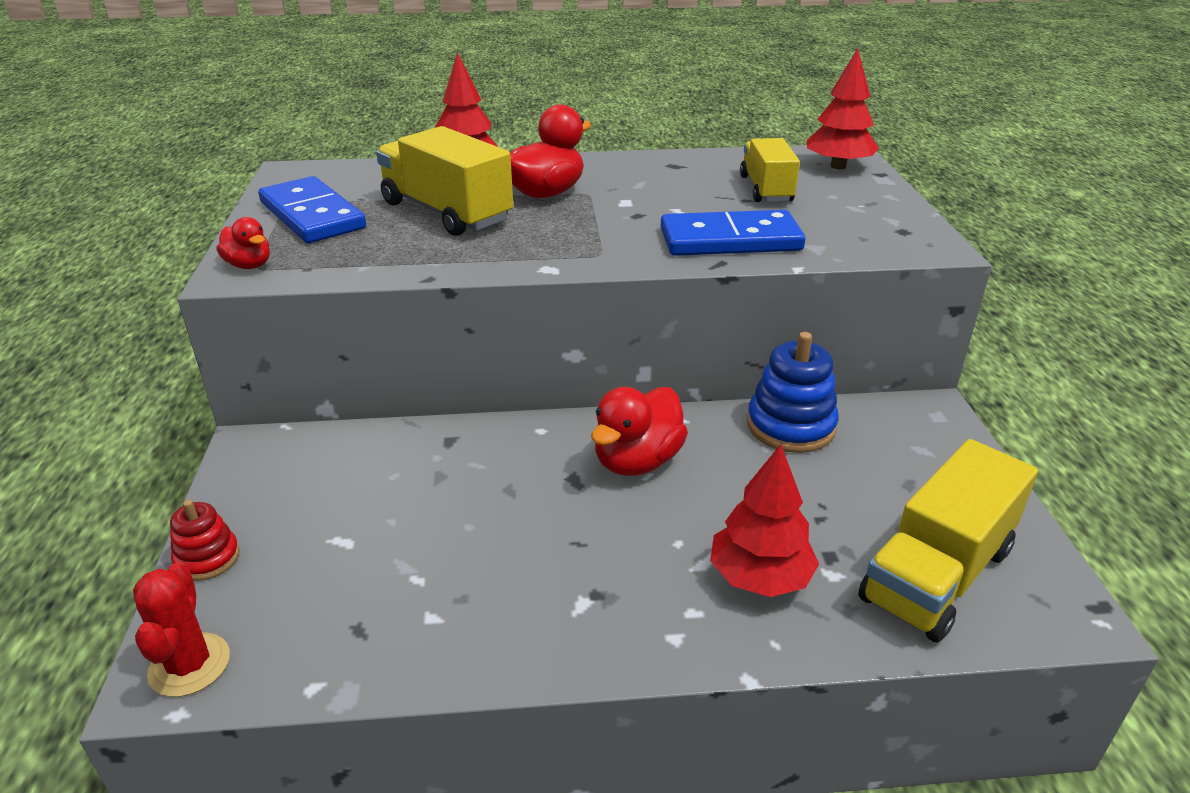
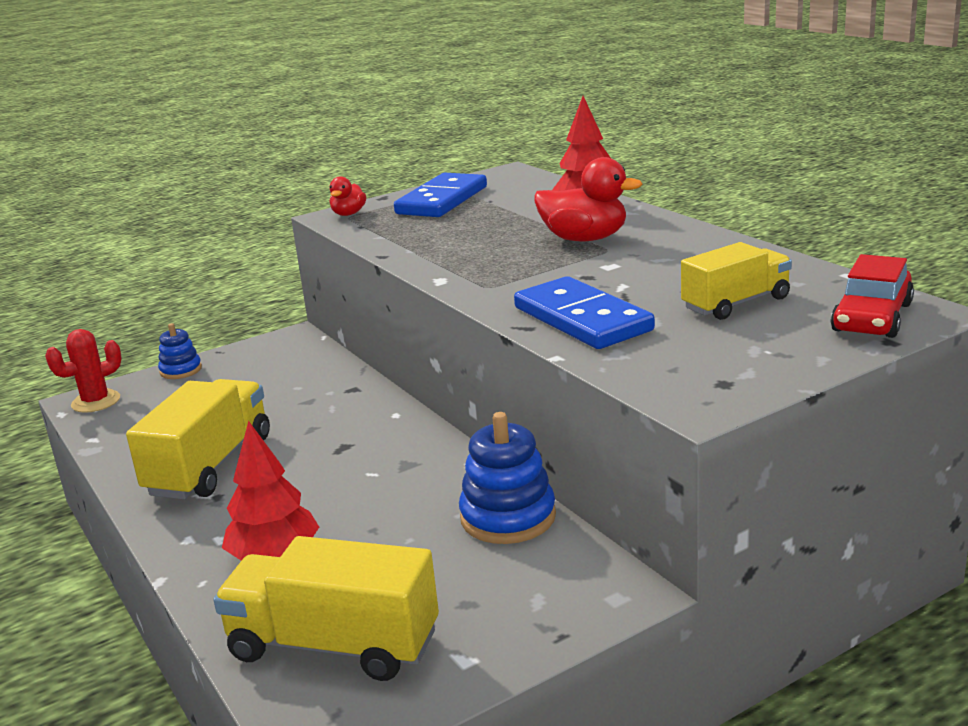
camera: 65 degrees right, 10 degrees down
(207, 558) = (181, 370): red stacking toy -> blue stacking toy
(446, 212) = (499, 226): yellow truck -> yellow truck (210, 465)
(637, 461) = (387, 463): red duck -> none
(838, 166) = (871, 317): red tree -> red car

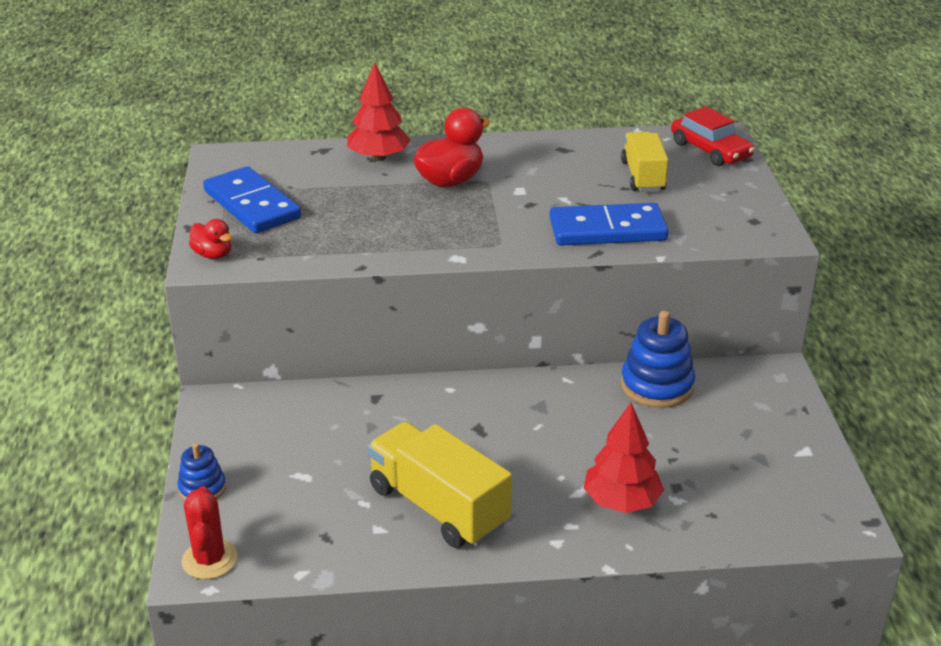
camera: 65 degrees left, 10 degrees up
(334, 645) = (755, 499): yellow truck -> none

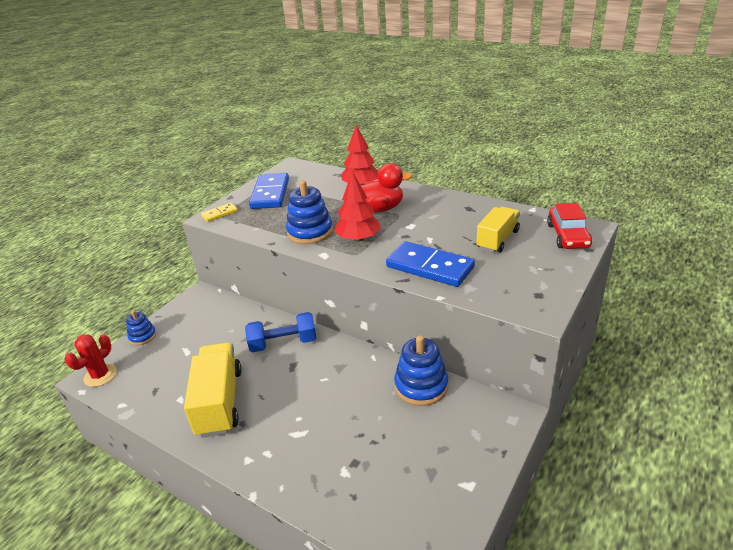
camera: 40 degrees right, 0 degrees up
(213, 255) = (219, 214): red duck -> yellow domino
(396, 237) = (310, 232): none -> blue stacking toy
(432, 410) = (283, 343): none -> blue dumbbell
(621, 502) = (311, 454): red tree -> red tree (358, 239)

